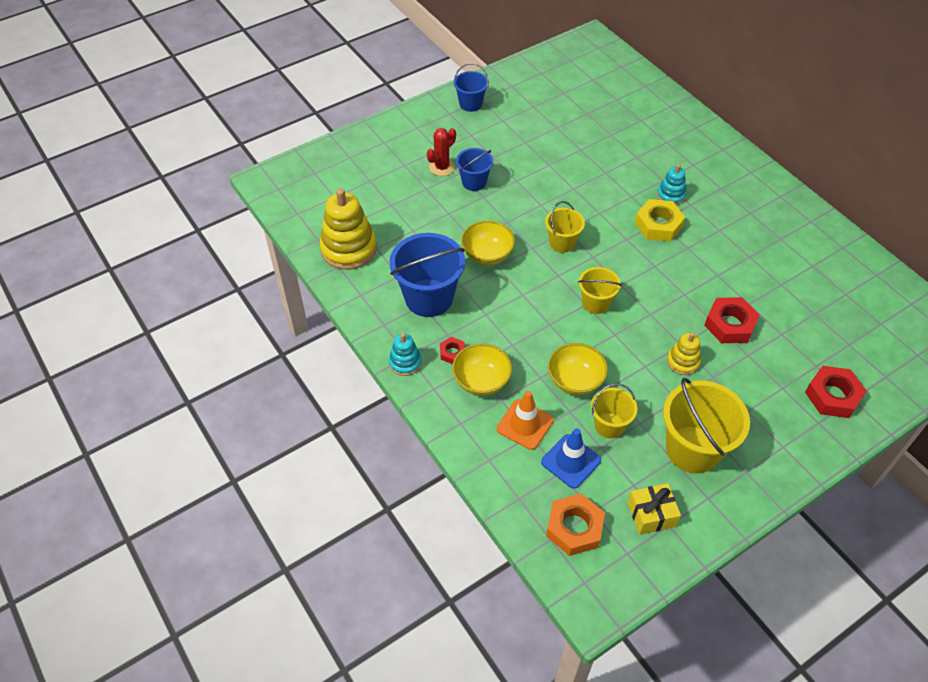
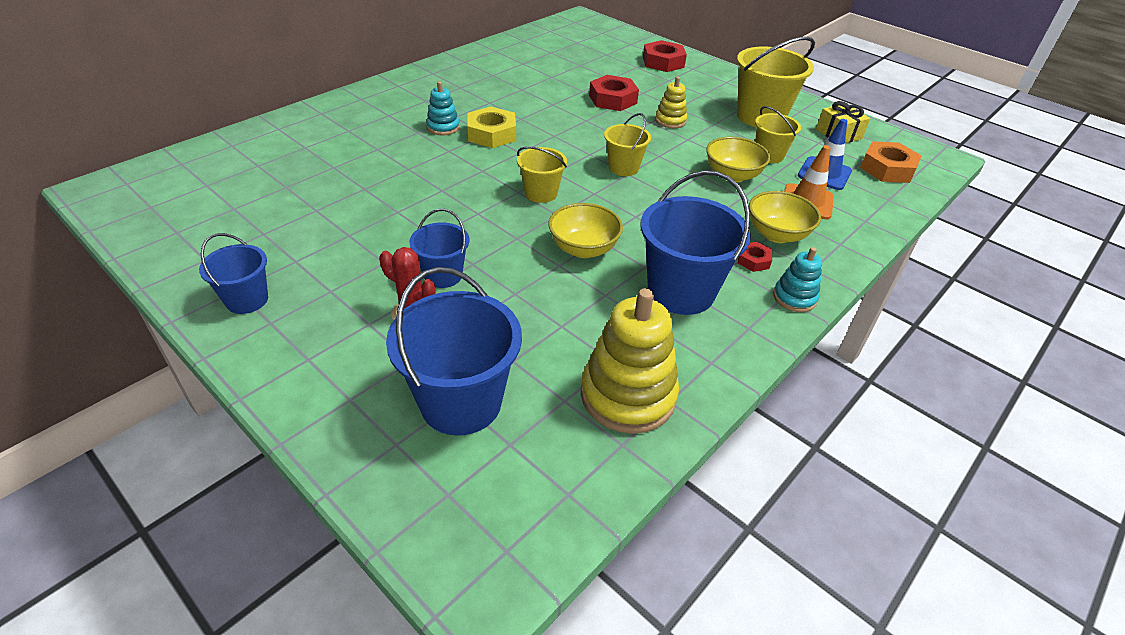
camera: 105 degrees left, 10 degrees down
(367, 181) = (461, 402): none -> blue bucket

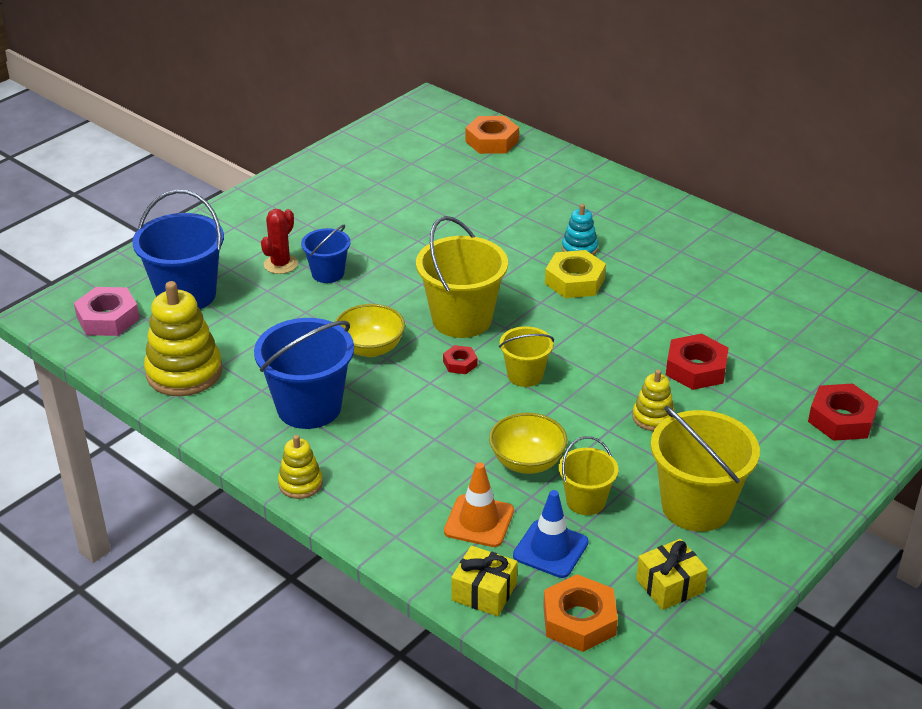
camera: 90 degrees right, 5 degrees down
(223, 155) = (492, 141): none -> orange nut
(247, 300) = (296, 192): blue bucket -> none
(504, 492) = (108, 318): none -> pink nut
(541, 193) = (461, 319): yellow bucket -> yellow bucket, size x1.78
(753, 260) = (359, 461): red nut -> red nut (460, 363)
(776, 234) = (408, 485): yellow bowl -> none
(794, 298) = (300, 483): turquoise stacking toy -> yellow stacking toy
(881, 204) = (484, 592): none -> yellow gift

